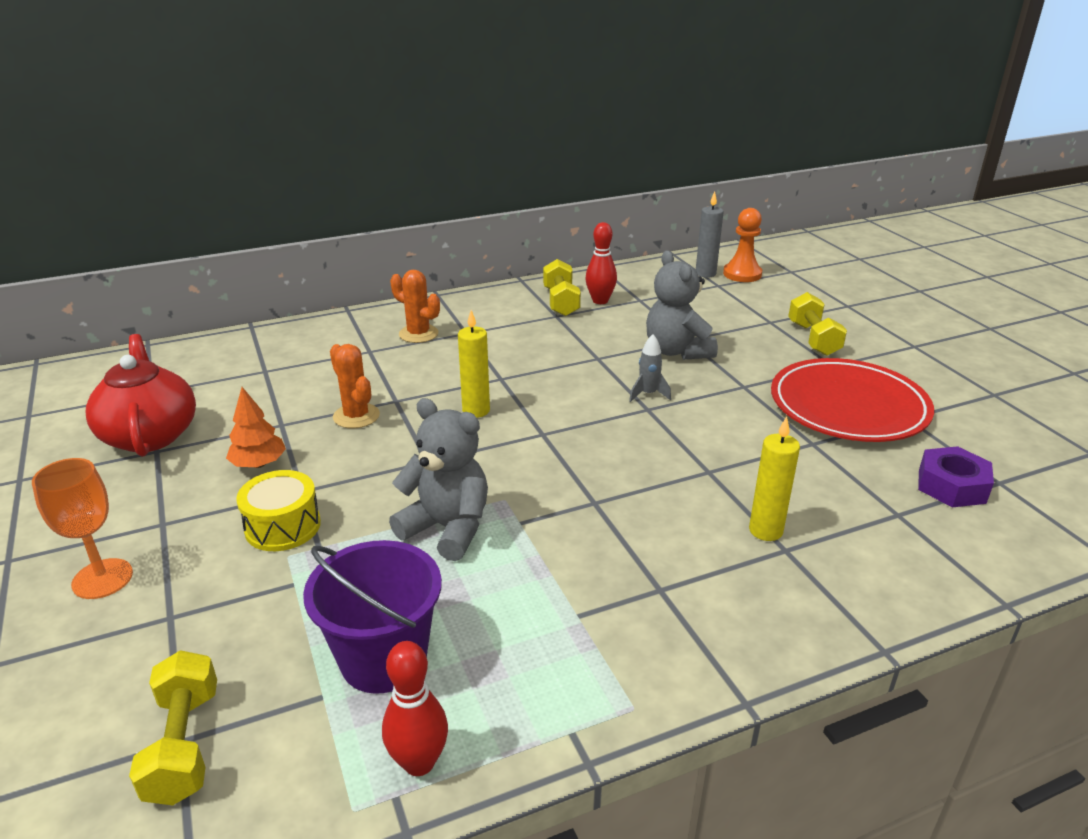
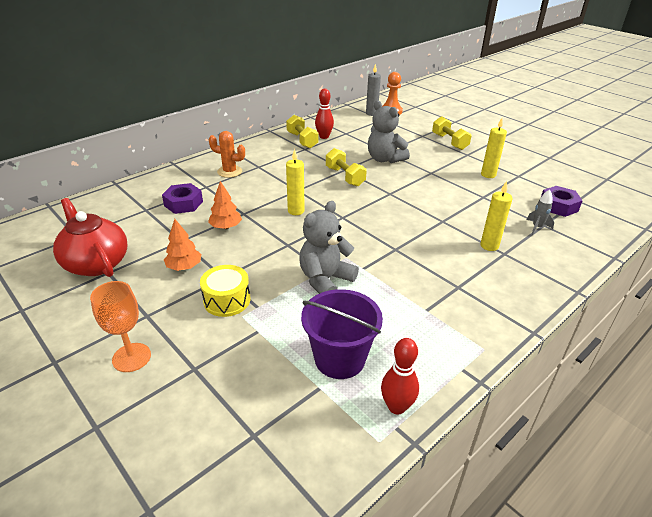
camera: 20 degrees left, 5 degrees up
(184, 745) = (258, 437): yellow dumbbell -> yellow dumbbell (345, 177)
(321, 371) = (183, 203): none -> purple nut
(356, 416) = (226, 227): orange cactus -> orange tree
(447, 528) = (325, 280): grey teddy bear -> grey teddy bear turned 60 degrees counterclockwise
(648, 394) = (385, 185): grey rocket -> grey rocket (537, 227)
(848, 406) = (488, 175): red plate -> yellow candle

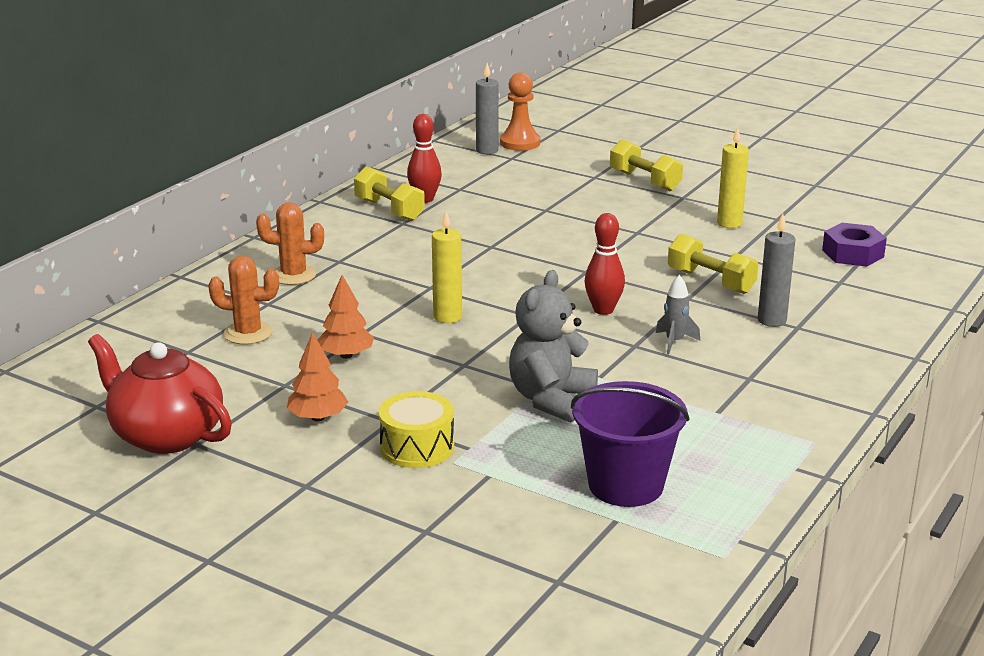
camera: 15 degrees left, 10 degrees down
(131, 357) = (323, 535): orange goblet -> none
(183, 203) = (248, 333): purple nut -> orange cactus
(345, 177) = (498, 257): yellow dumbbell -> yellow dumbbell (710, 281)
(384, 159) = (550, 221): grey teddy bear -> none
(396, 407) = (729, 520): red bowling pin -> red bowling pin (603, 310)
(489, 246) = (772, 320): yellow candle -> grey candle
(537, 227) = (831, 286): grey rocket -> grey rocket (674, 342)

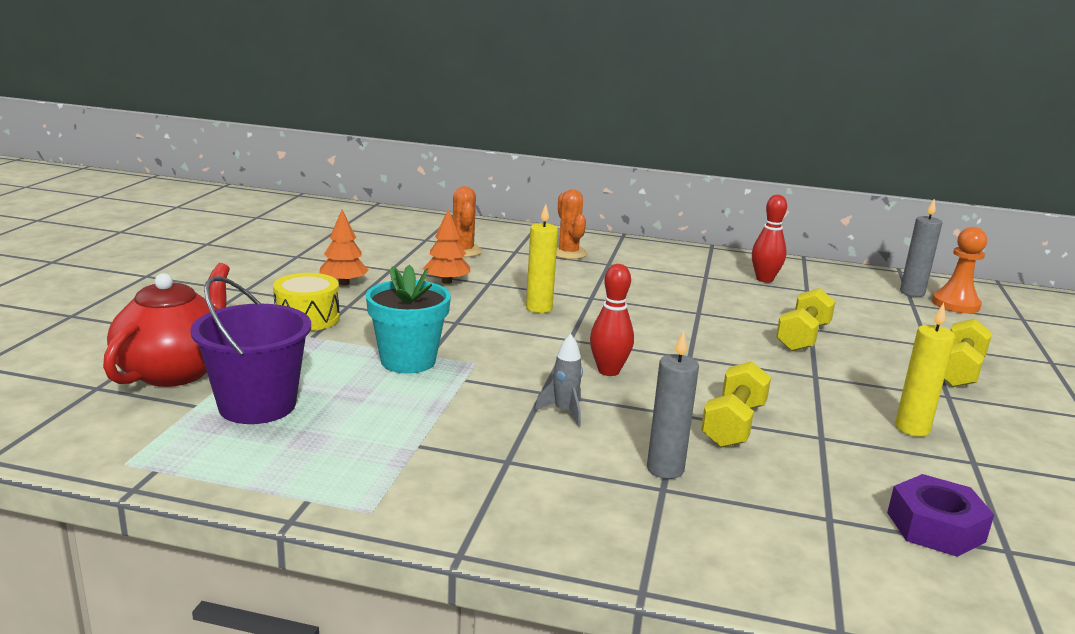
camera: 70 degrees right, 5 degrees down
(166, 435) = (305, 247): red teapot -> red teapot (176, 370)
(389, 210) = (725, 269): yellow dumbbell -> yellow dumbbell (802, 337)
(551, 400) = (408, 361): grey teddy bear -> turquoise flower pot

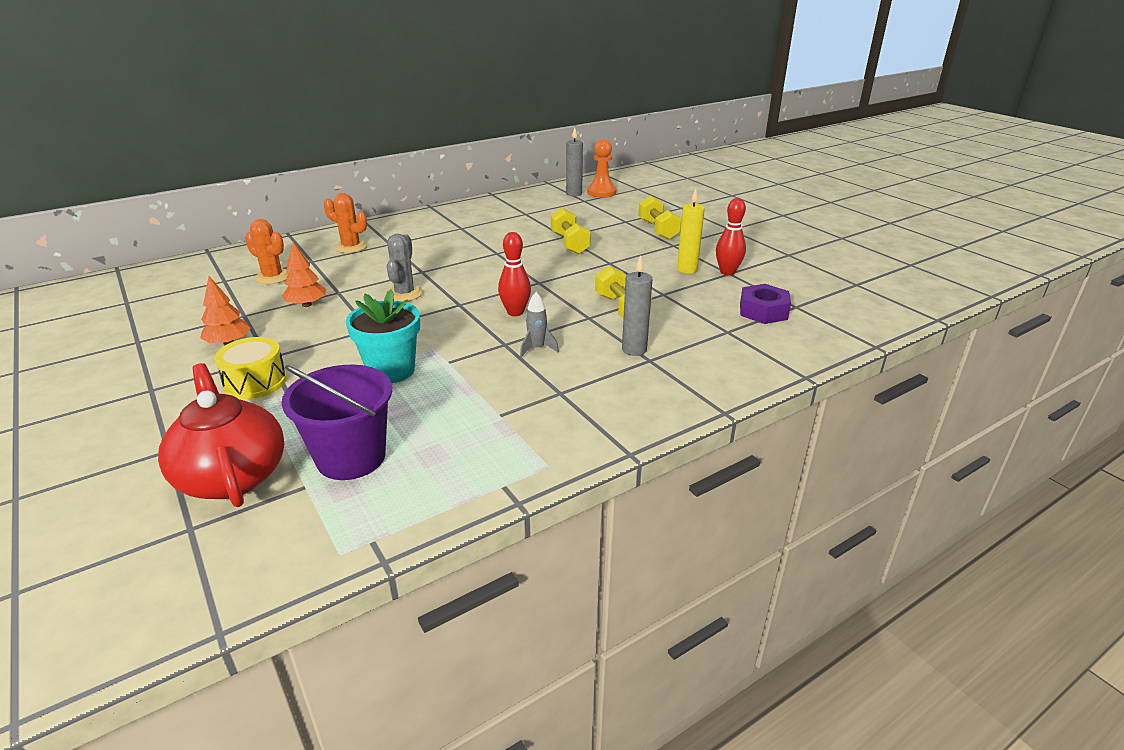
camera: 45 degrees left, 10 degrees up
(539, 308) = (404, 293): yellow candle -> grey cactus
(764, 279) = (494, 216): red bowling pin -> red bowling pin (727, 272)

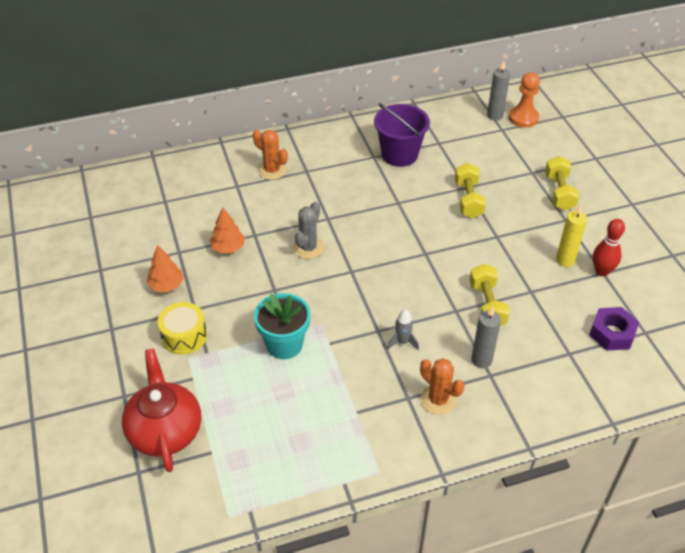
camera: 15 degrees right, 15 degrees up
(273, 277) = (203, 203): orange cactus -> orange cactus (438, 400)
(351, 457) = (244, 432): purple bucket -> purple bucket (399, 154)
(515, 312) = (395, 291): red bowling pin -> none

